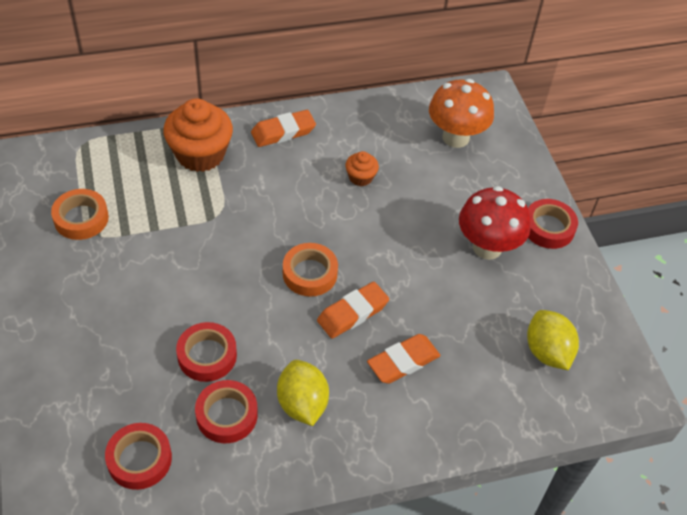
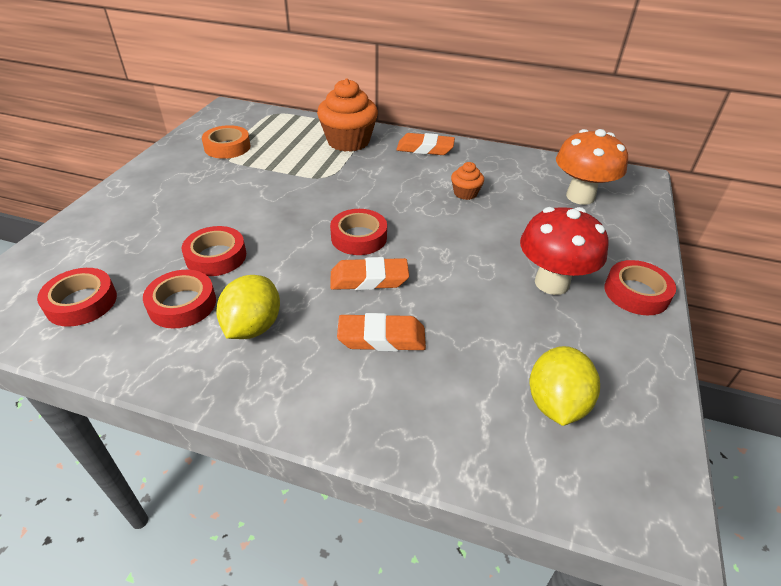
camera: 35 degrees right, 10 degrees down
(310, 273) = (359, 237): orange tape -> red tape

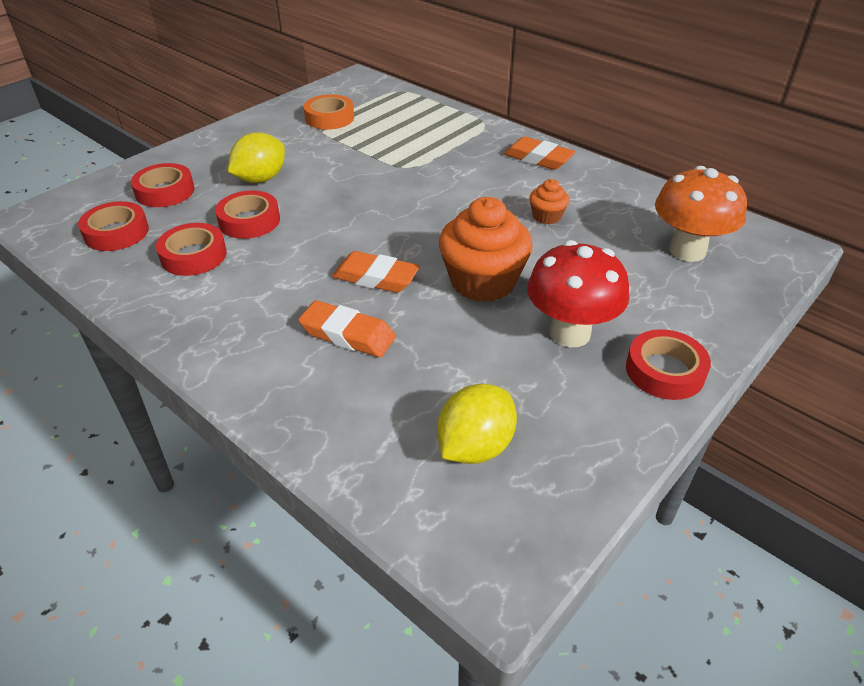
camera: 25 degrees right, 0 degrees up
(253, 327) = (239, 291): yellow lemon -> yellow lemon (260, 179)
(348, 141) = (457, 135): orange cupcake -> orange cupcake (483, 281)
(359, 237) = (395, 235): red tape -> red tape (165, 191)

